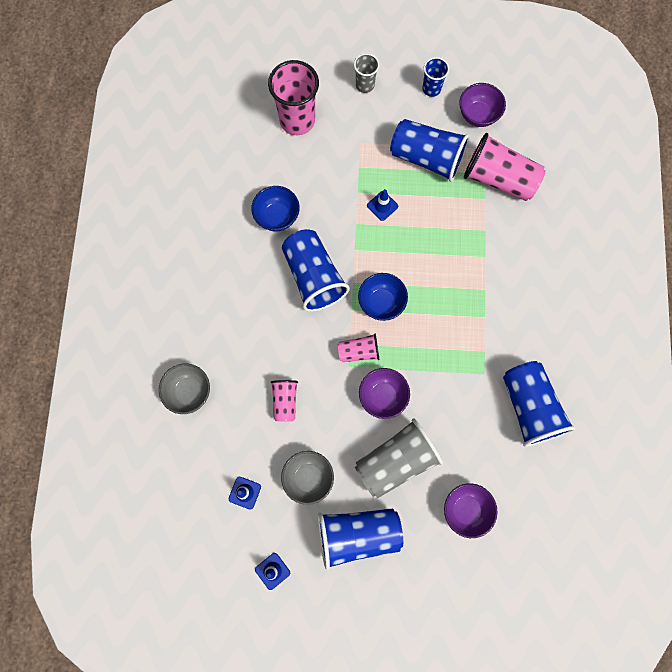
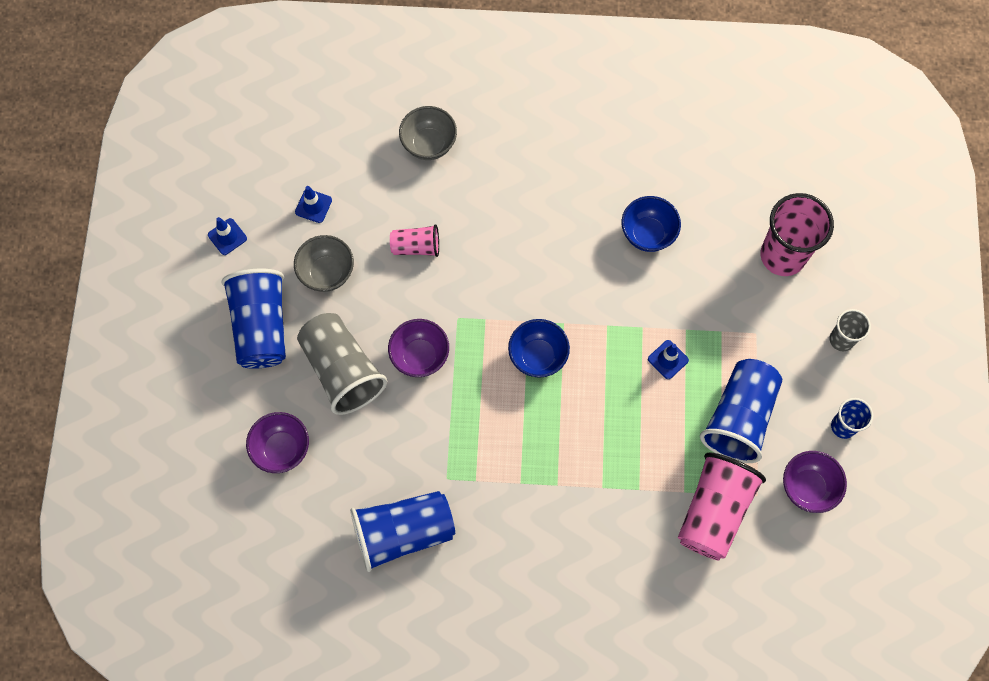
camera: 90 degrees right, 5 degrees down
(313, 277) = (570, 277): blue cup -> none
(358, 351) = (475, 329): pink cup -> none

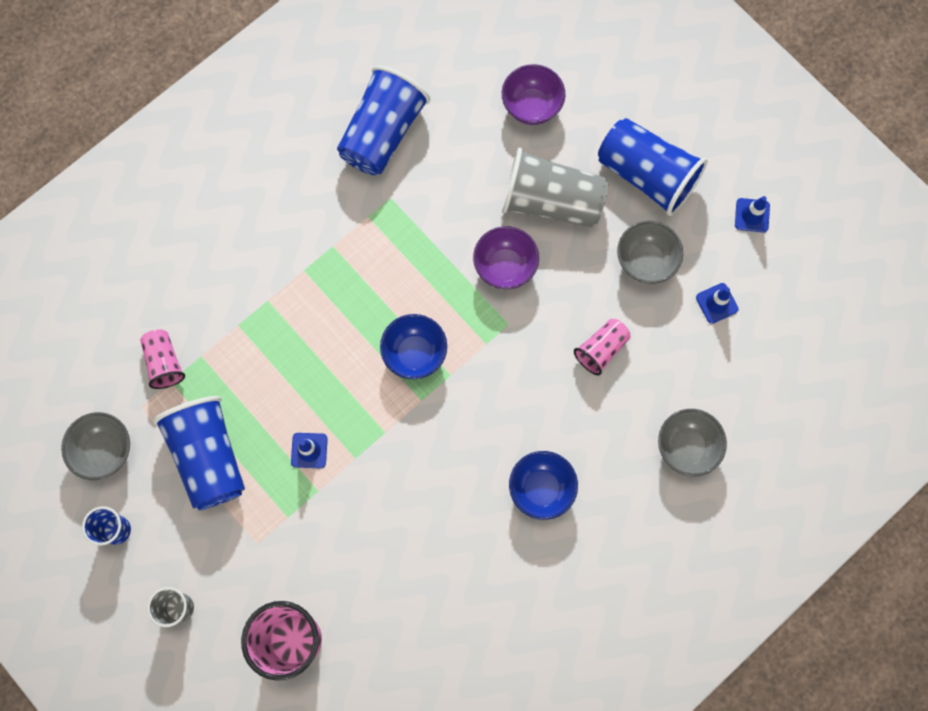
camera: 135 degrees right, 5 degrees up
(648, 234) = (427, 546): blue bowl -> blue bowl (541, 488)
(714, 511) = (164, 362): pink cup -> pink cup, size x0.53
(807, 487) = (105, 450): purple bowl -> grey bowl

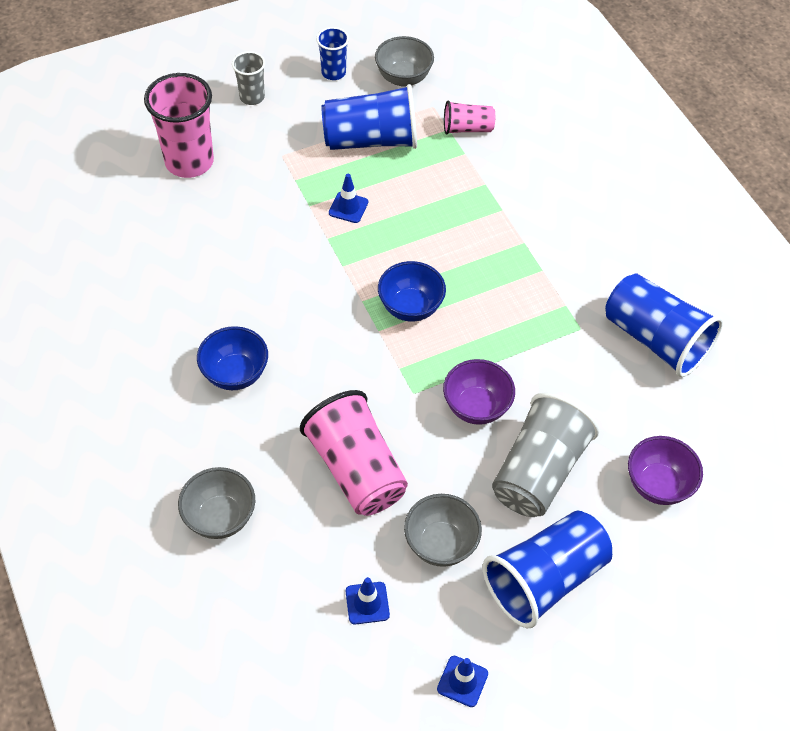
camera: 105 degrees right, 20 degrees down
(601, 349) = (356, 469): pink cup -> pink cup, size x1.87

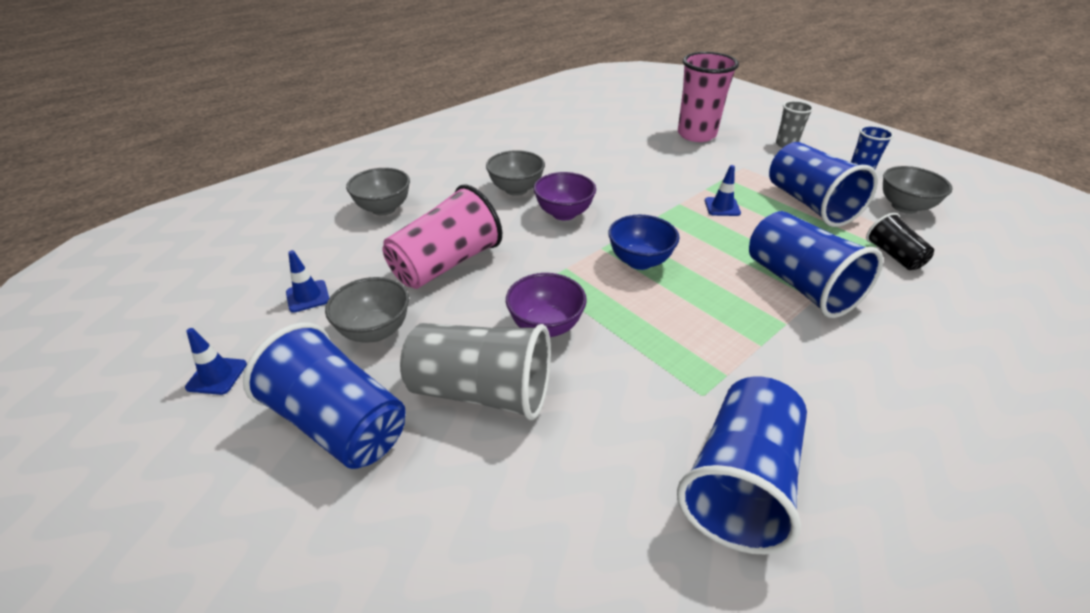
camera: 75 degrees right, 15 degrees down
(235, 374) = (516, 189): blue bowl -> grey bowl
(467, 128) = (893, 255): pink cup -> black cup
(482, 210) = (799, 285): none -> blue cup
(658, 485) = (498, 525): purple bowl -> purple bowl (564, 213)

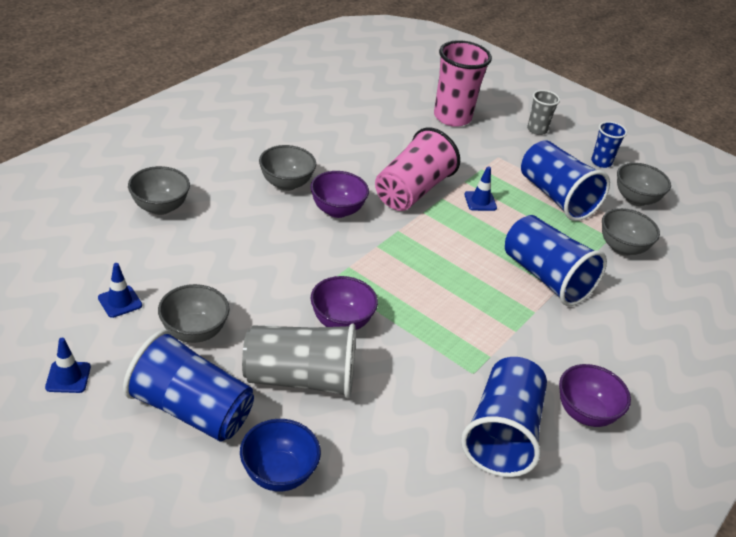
camera: 15 degrees left, 0 degrees up
(446, 264) = (239, 265): pink cup -> pink cup (412, 191)
(639, 261) = (412, 258): blue bowl -> blue bowl (278, 473)
(861, 459) = (585, 413): none -> purple bowl
(893, 255) = (622, 248): black cup -> grey bowl

